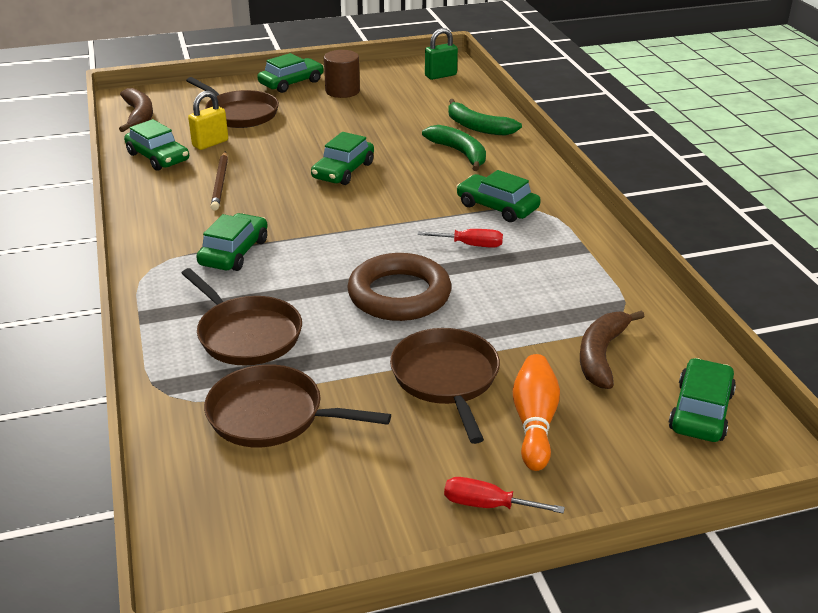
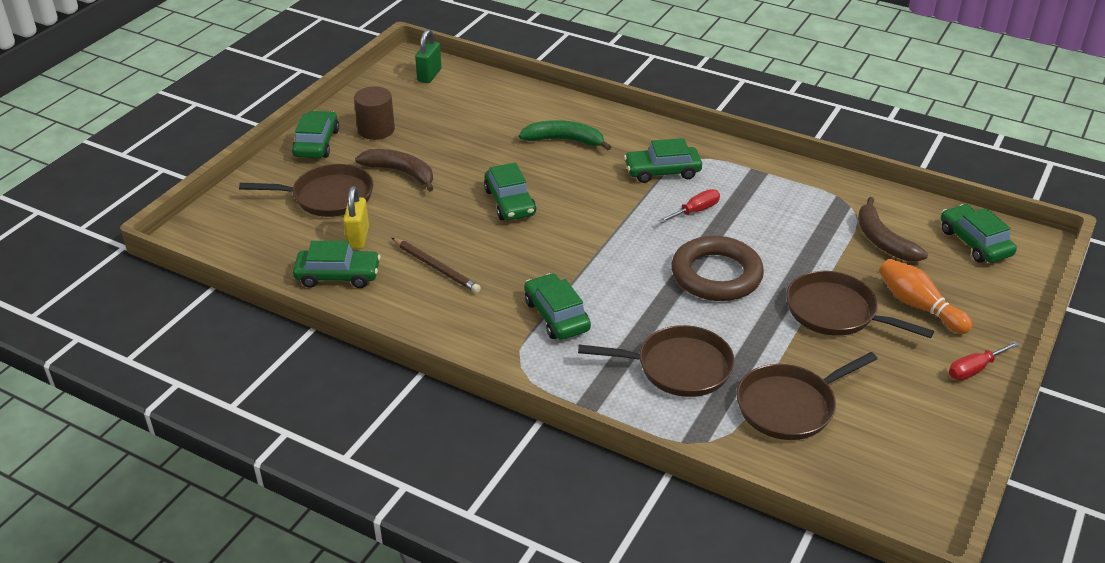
camera: 45 degrees left, 5 degrees up
(139, 116) = (239, 248): brown banana -> brown banana (401, 172)
(477, 127) = (538, 110): green banana -> none

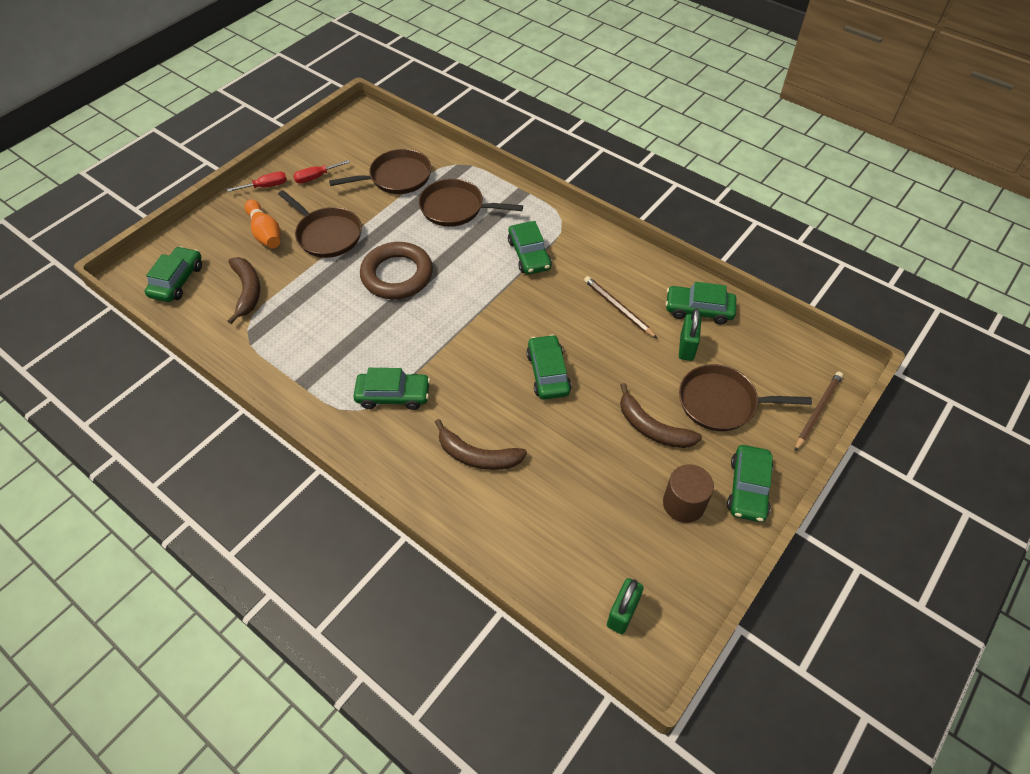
camera: 170 degrees left, 15 degrees up
(231, 199) = (817, 411): none -> brown pencil
(358, 238) = (686, 348): yellow padlock -> green padlock
(564, 140) = (477, 456): green banana -> brown banana
(695, 211) = (384, 341): red screwdriver -> red screwdriver (316, 177)
(974, 242) = (177, 281): green car -> green car turned 150 degrees counterclockwise

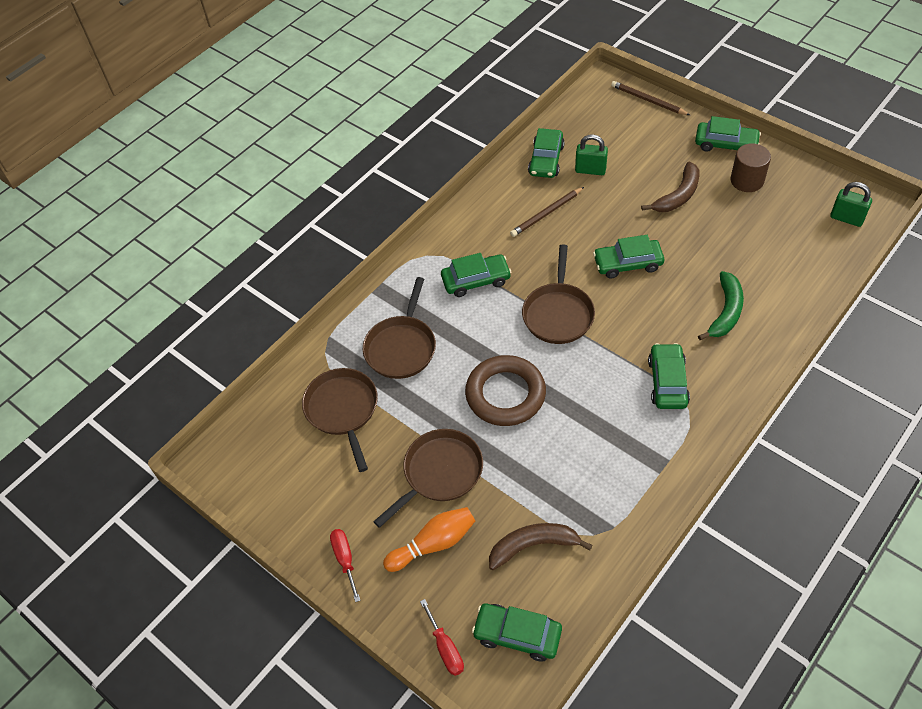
camera: 85 degrees left, 0 degrees up
(316, 177) = (333, 501): red screwdriver -> red screwdriver (445, 648)
(477, 456) = (725, 311): brown banana -> green banana
(721, 403) = (647, 153): brown pan -> brown pan (558, 314)

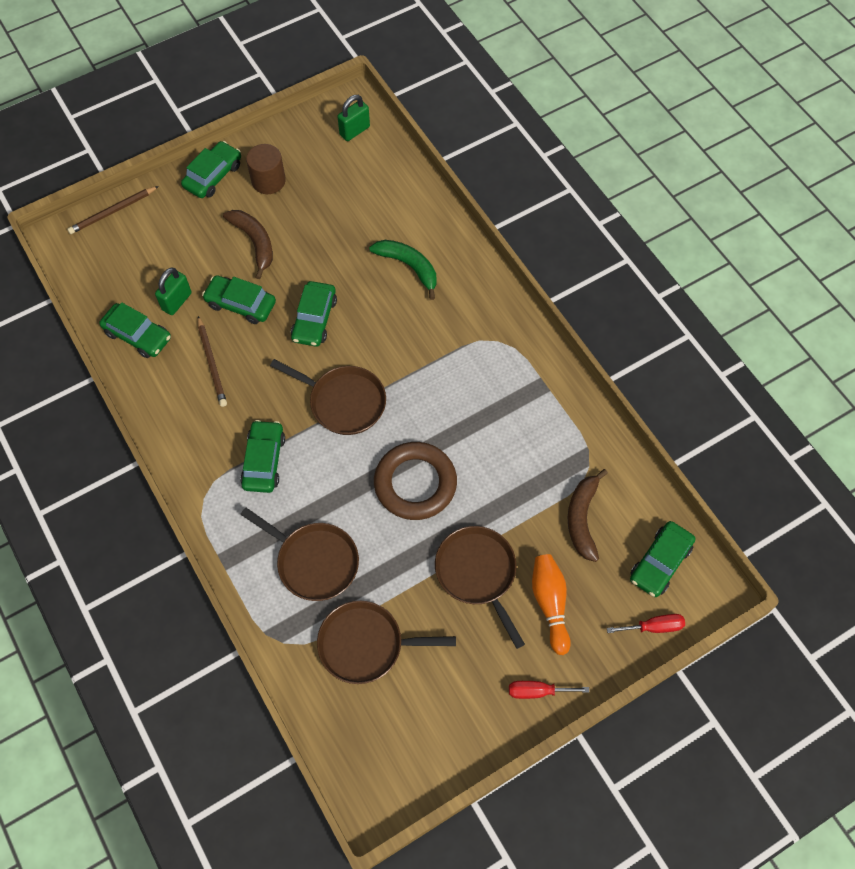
camera: 75 degrees left, 10 degrees up
(667, 382) = (462, 344): green car -> green car (241, 304)

